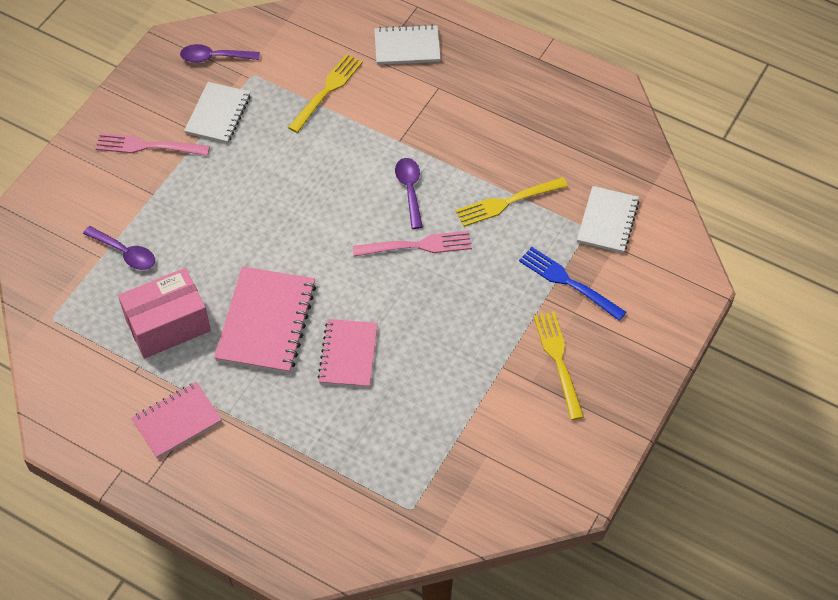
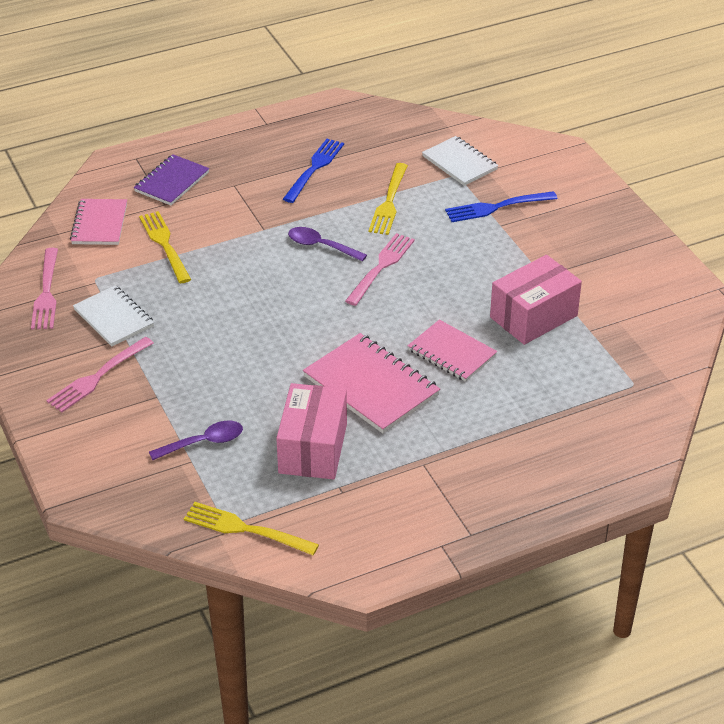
camera: 55 degrees left, 15 degrees down
(177, 421) = (422, 486): pink notebook -> pink notebook (99, 224)
(214, 57) = (46, 293): purple spoon -> pink fork
(407, 47) = (172, 182): white notebook -> purple notebook
(441, 388) = (533, 316): none -> pink box
(507, 126) = (314, 168): none -> blue fork
(558, 360) = (564, 245): yellow fork -> yellow fork (245, 529)

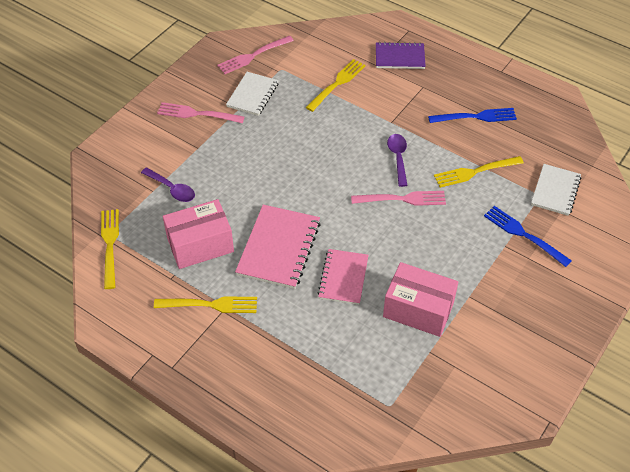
camera: 60 degrees right, 10 degrees up
(99, 224) = (332, 46): pink notebook -> none
(408, 470) = (211, 305): none -> yellow fork

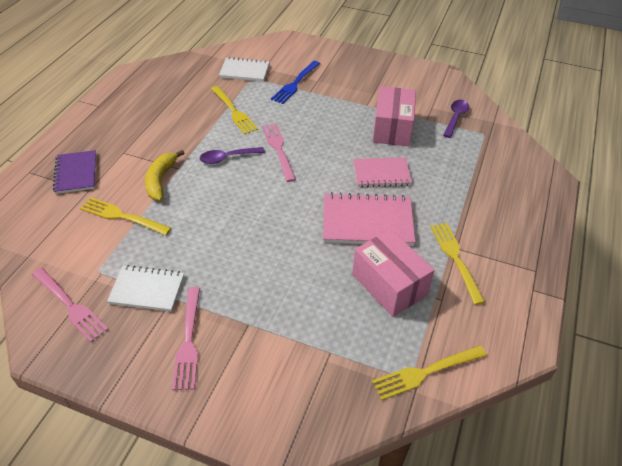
camera: 105 degrees left, 5 degrees down
(172, 189) = (321, 333): purple spoon -> purple spoon (455, 118)
(377, 109) = (160, 180): none -> yellow banana
(476, 117) = (164, 116): blue fork -> none

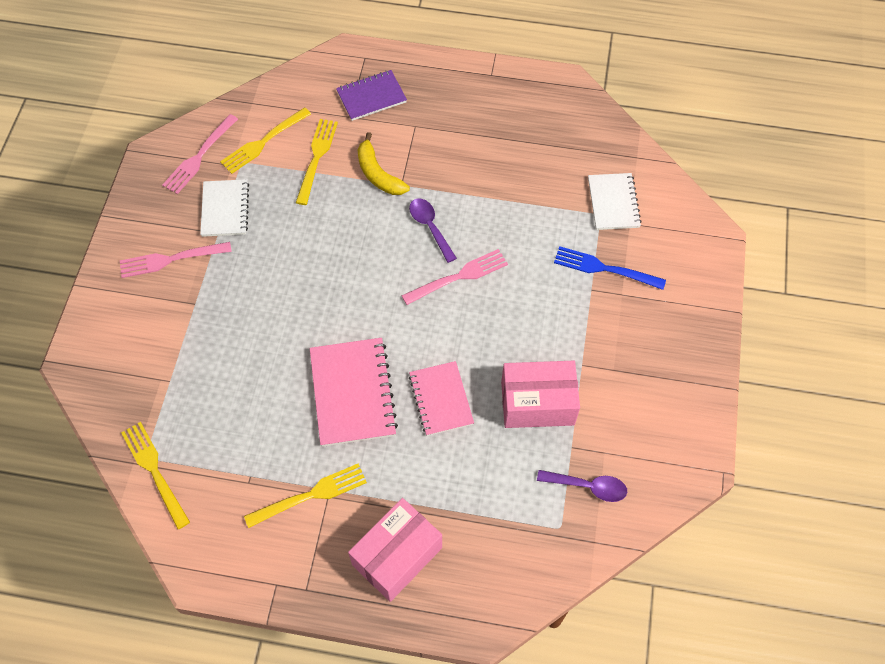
camera: 80 degrees right, 15 degrees up
(160, 180) = (378, 174): yellow banana -> yellow banana turned 120 degrees counterclockwise
(234, 112) = (520, 212): yellow fork -> yellow fork (263, 142)
(389, 284) = (261, 426): pink box -> pink box (397, 556)

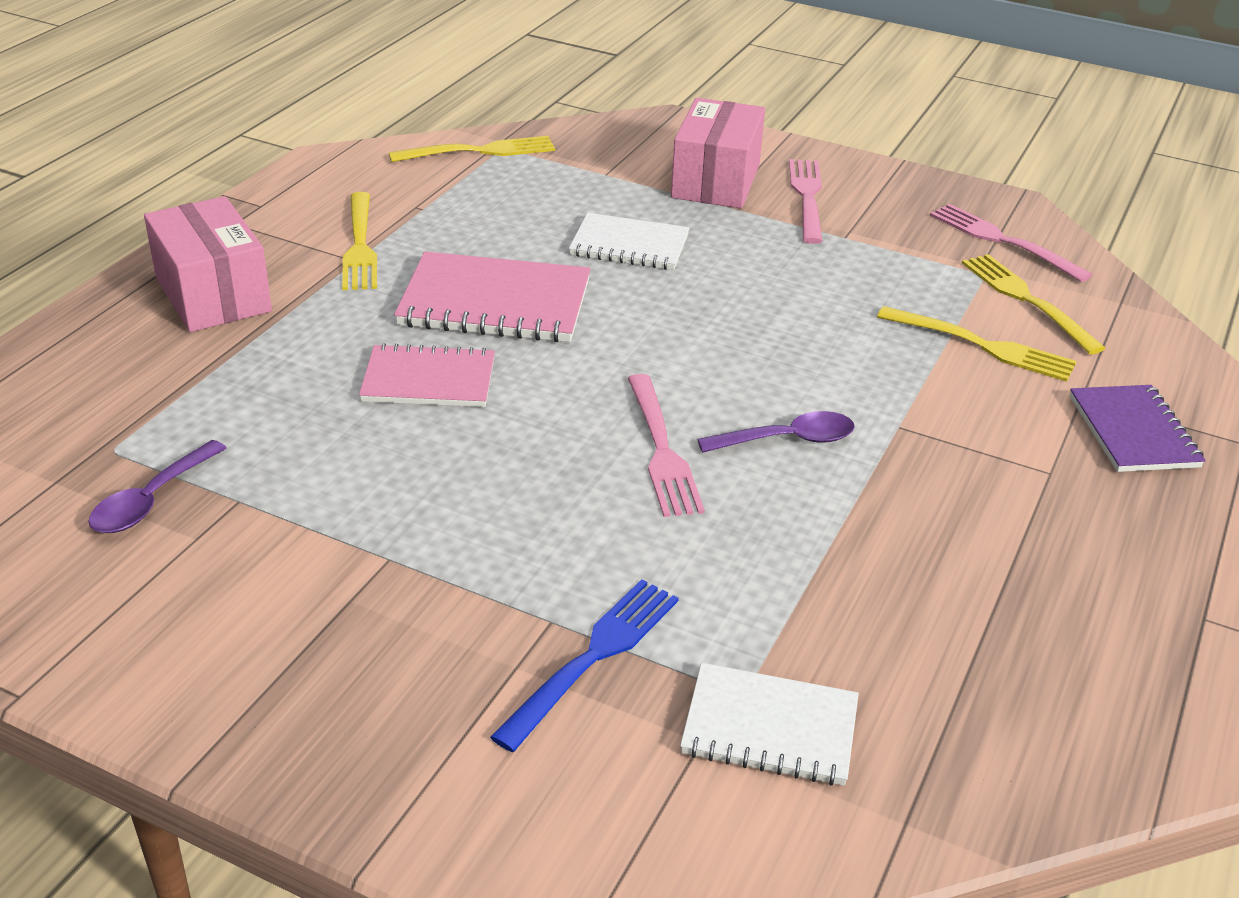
camera: 105 degrees right, 25 degrees down
(225, 209) = (888, 248): white notebook -> white notebook (629, 245)
(378, 174) = (931, 404): yellow banana -> none
(537, 403) = (349, 481): pink box -> pink box (716, 181)

